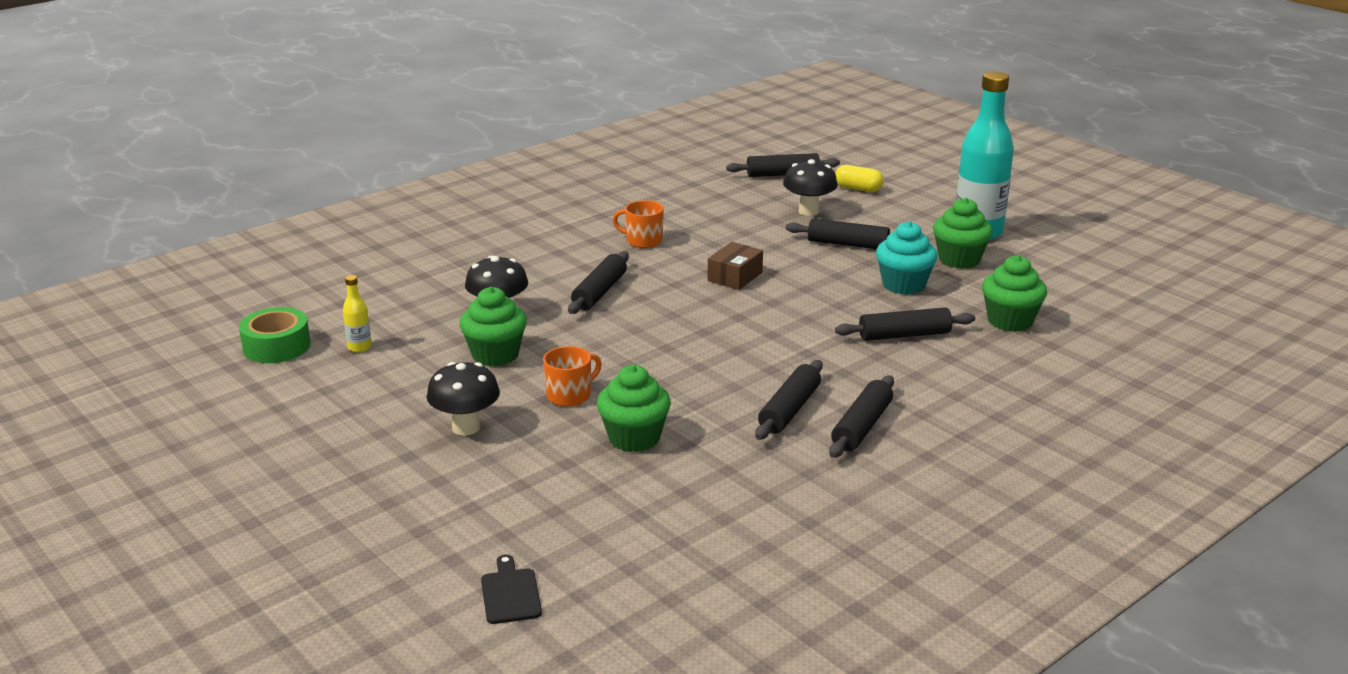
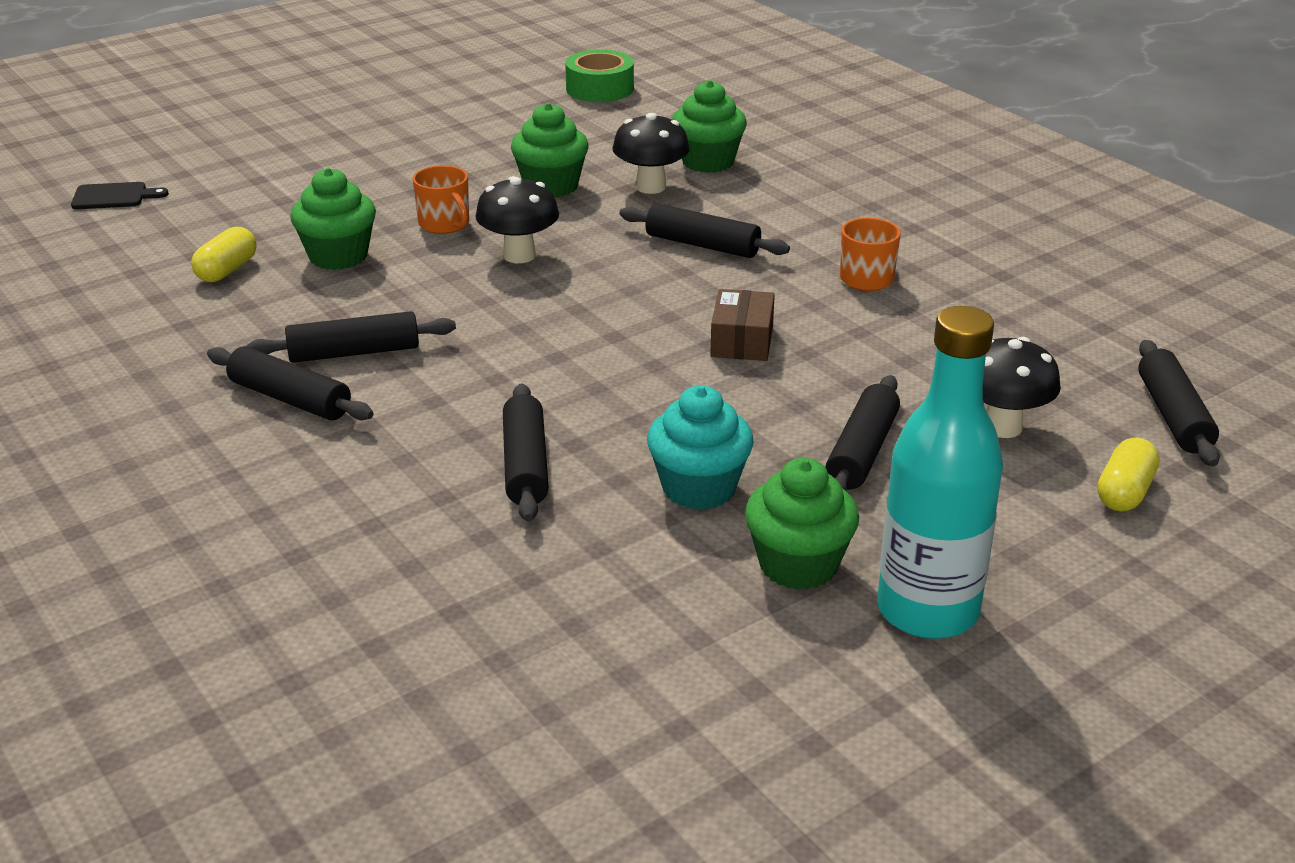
camera: 95 degrees right, 5 degrees up
(359, 347) = (587, 123): yellow bottle -> none
(466, 427) = (401, 174): black mushroom -> black mushroom (519, 255)
(668, 490) = (227, 270): none -> yellow capsule
(735, 277) = (742, 341): brown box -> brown box turned 60 degrees clockwise
(789, 410) = (354, 352): black rolling pin -> black rolling pin turned 45 degrees counterclockwise
(1010, 321) = (547, 580): green cupcake -> green cupcake (708, 162)

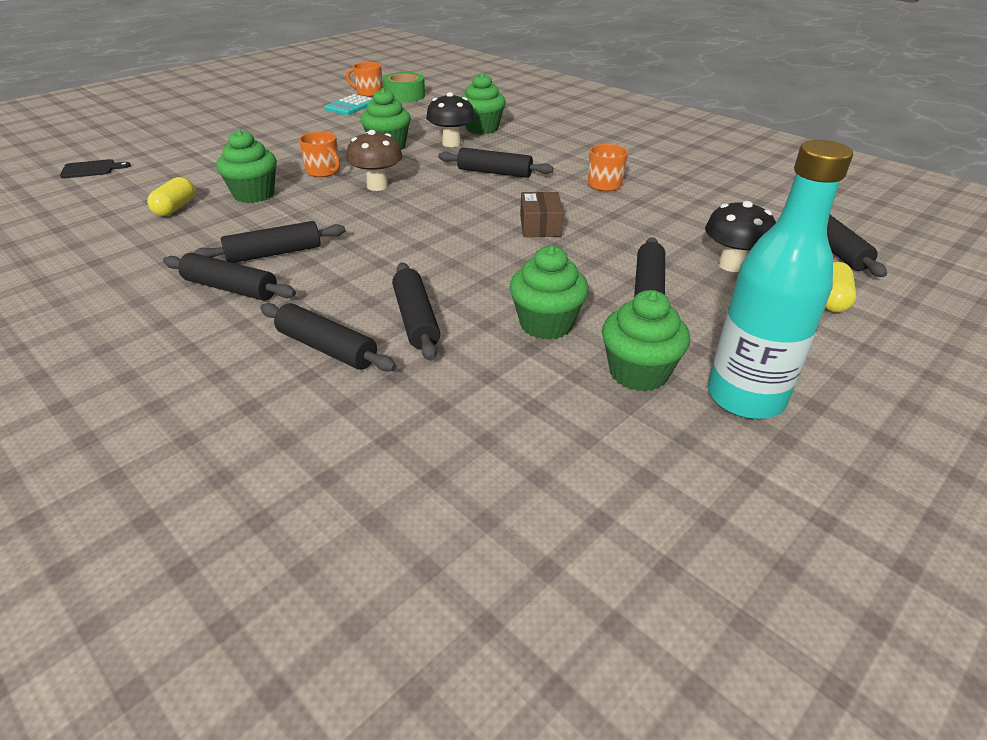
camera: 10 degrees left, 5 degrees up
(402, 492) = (327, 348): none -> black rolling pin
(509, 105) = (351, 106): none -> turquoise calculator
(519, 255) = (377, 186): black mushroom -> brown mushroom
(543, 80) = (368, 93): none -> orange mug
(699, 488) = (546, 324): turquoise cupcake -> green cupcake

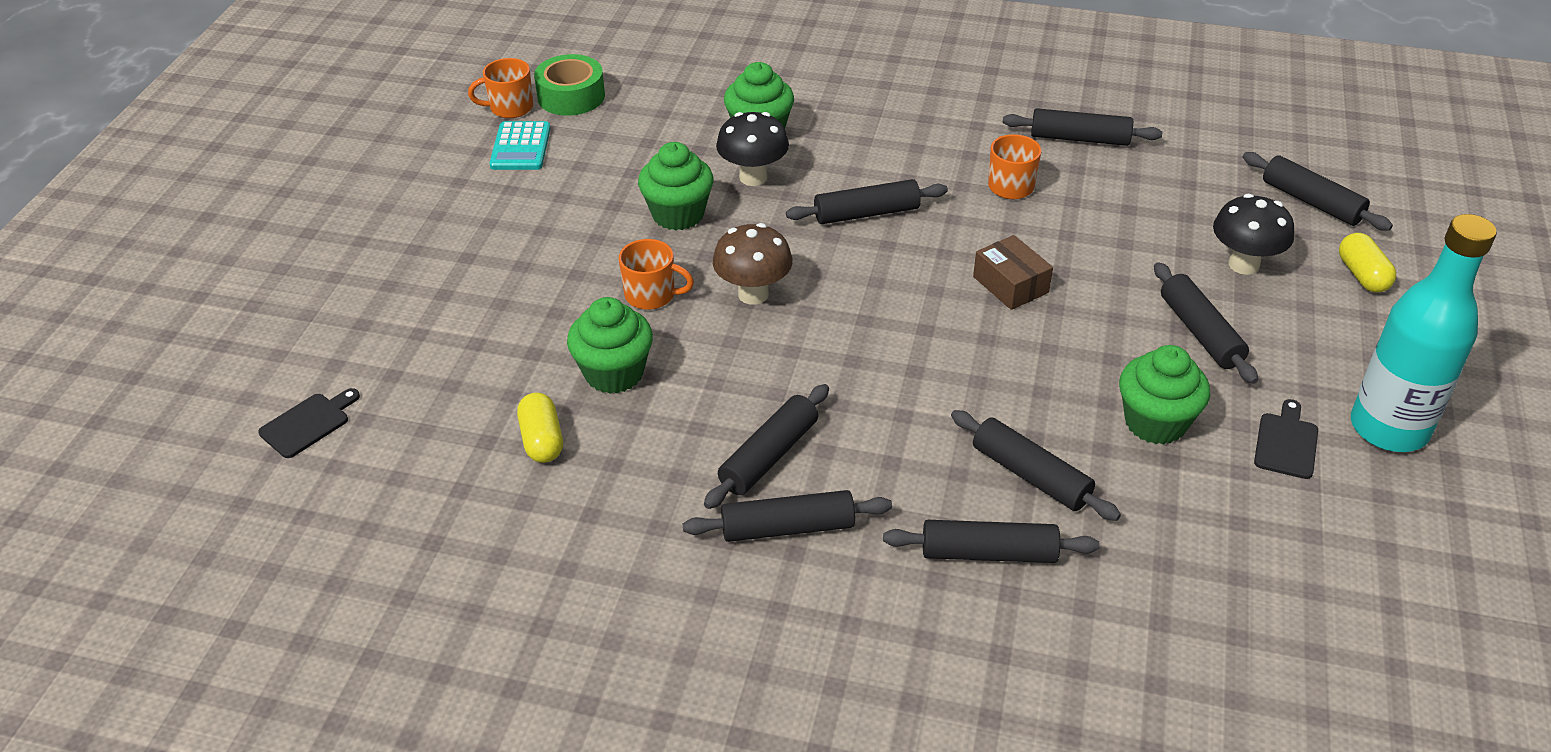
camera: 30 degrees left, 5 degrees up
(638, 373) = (1286, 443): green cupcake -> black cutting board
(683, 176) = (1079, 138): none -> black rolling pin

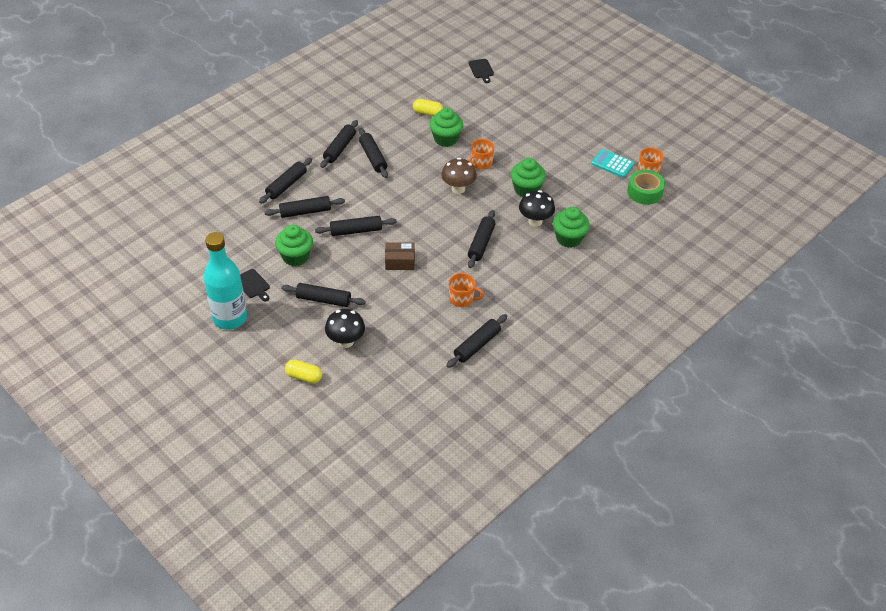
camera: 120 degrees right, 5 degrees up
(1311, 202) = (361, 398): black rolling pin -> black rolling pin (356, 231)

